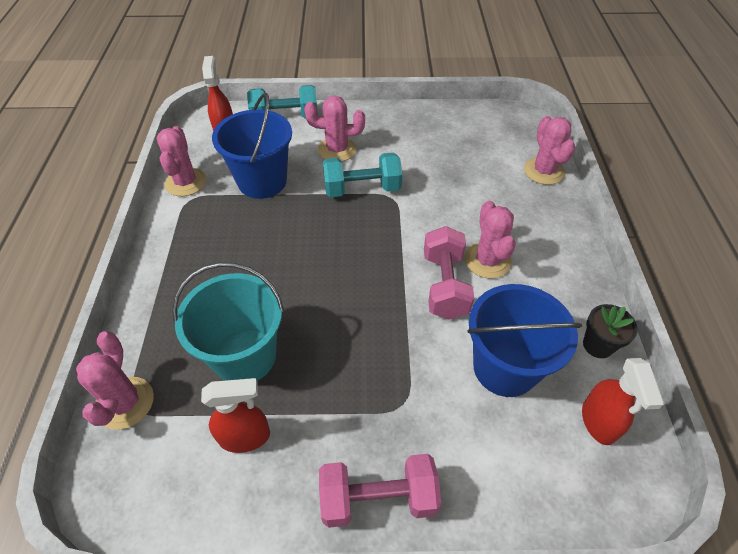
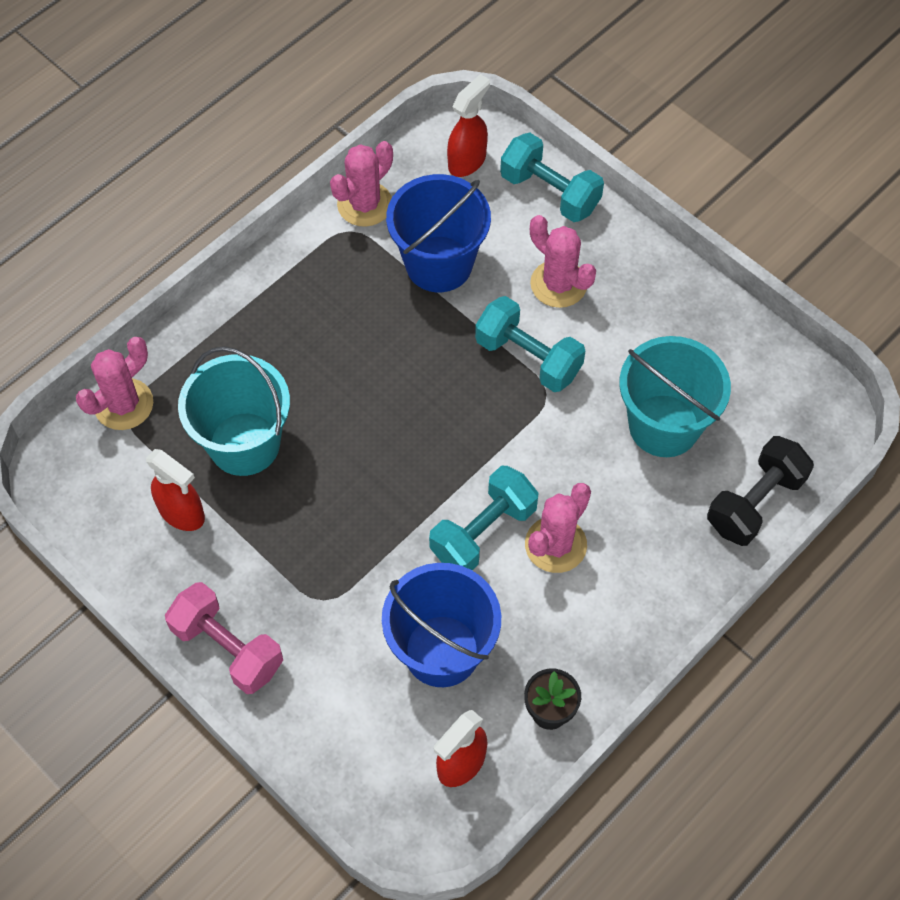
camera: 45 degrees right, 10 degrees up
(445, 285) = (483, 532): pink dumbbell -> turquoise dumbbell
(463, 171) = (664, 425): none -> turquoise bucket
(544, 171) = (755, 502): pink cactus -> black dumbbell

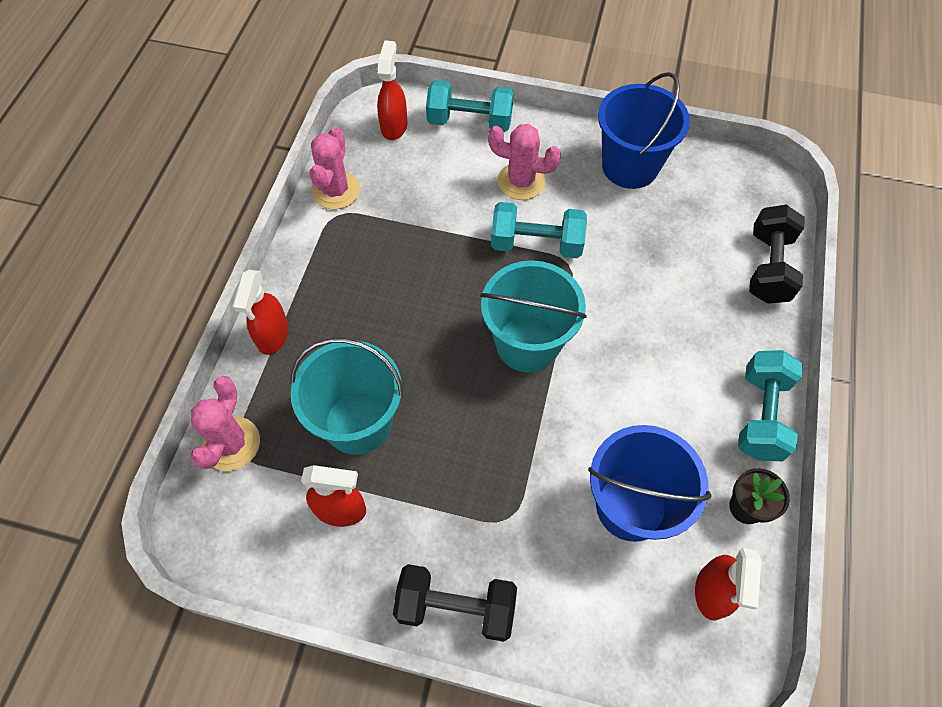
camera: 30 degrees left, 0 degrees up
(217, 323) = (272, 336): none -> red spray bottle
(228, 648) = (456, 607): pink dumbbell -> black dumbbell
(439, 264) = (422, 208): blue bucket -> blue bucket (630, 166)
(483, 532) = (596, 392): turquoise dumbbell -> turquoise dumbbell (761, 415)
(555, 545) = (655, 373): pink cactus -> none
(664, 425) = (667, 245): turquoise bucket -> turquoise bucket (527, 343)

